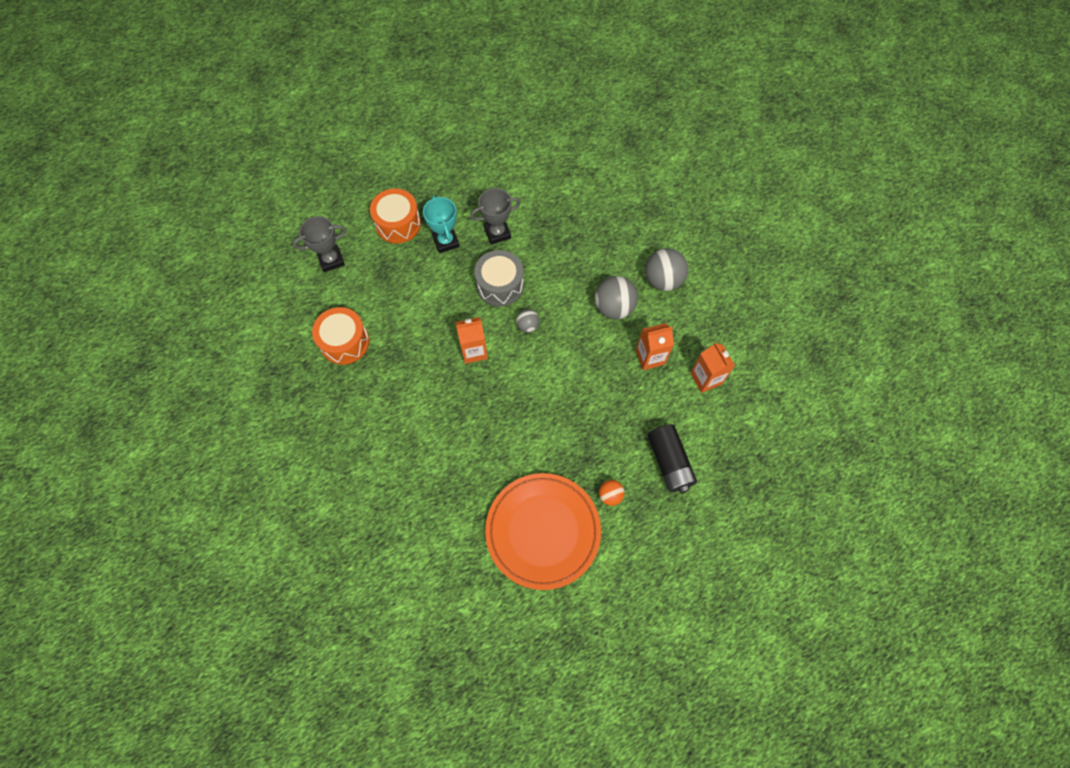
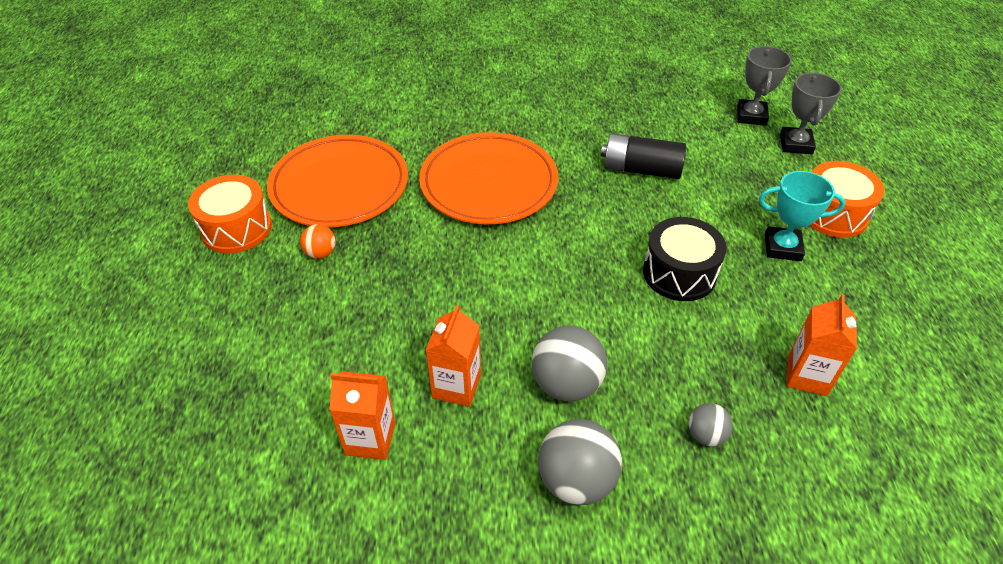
camera: 120 degrees right, 20 degrees down
(345, 342) = (672, 124): orange drum -> orange drum (236, 228)
(474, 351) = (594, 213): orange carton -> orange carton (807, 376)
(481, 430) = (489, 183): none -> orange plate
(497, 233) = (775, 306): grey trophy -> grey trophy (751, 116)
(500, 285) = (679, 273): grey drum -> black drum
(527, 326) = (598, 275): grey ball -> grey ball (706, 435)
(669, 462) = (302, 327): black battery -> black battery (641, 169)

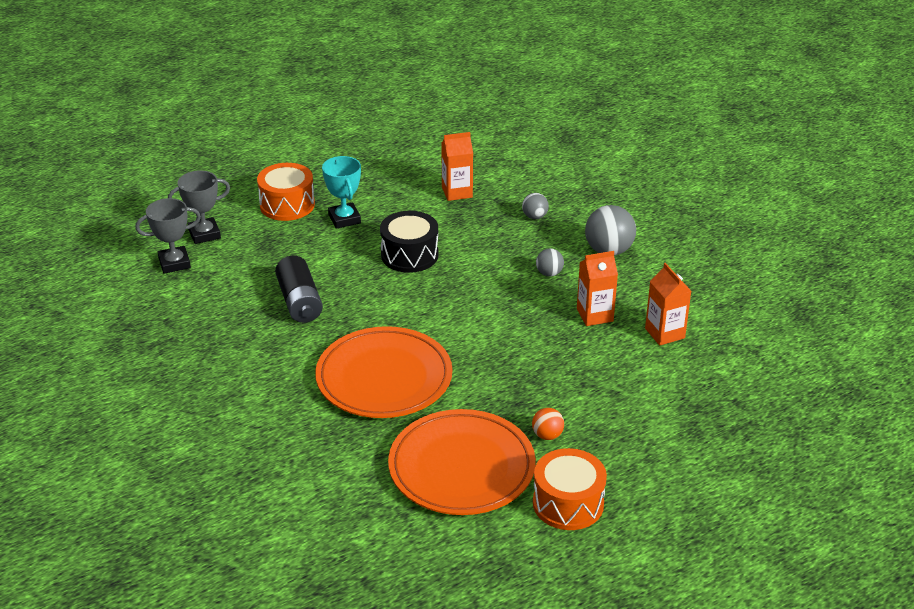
camera: 120 degrees left, 10 degrees down
(566, 384) = (549, 273): grey ball -> grey ball, size x0.54

